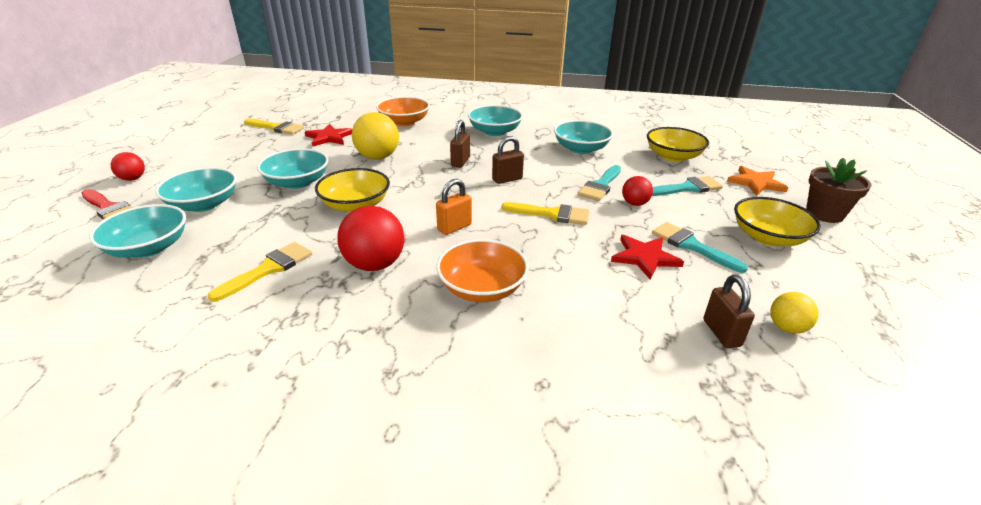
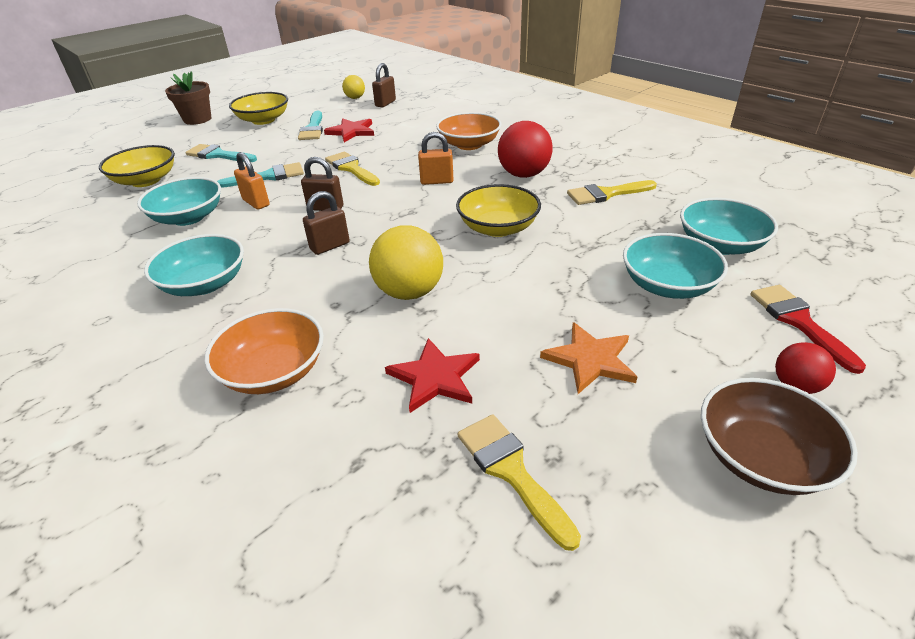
camera: 140 degrees left, 5 degrees up
(165, 154) = (761, 457): none -> brown bowl
(297, 182) = (542, 282): turquoise bowl -> none
(562, 168) = (256, 203): none -> orange padlock
(634, 203) = (281, 157): red ball -> none
(756, 183) = (167, 144): orange star -> orange star (590, 359)

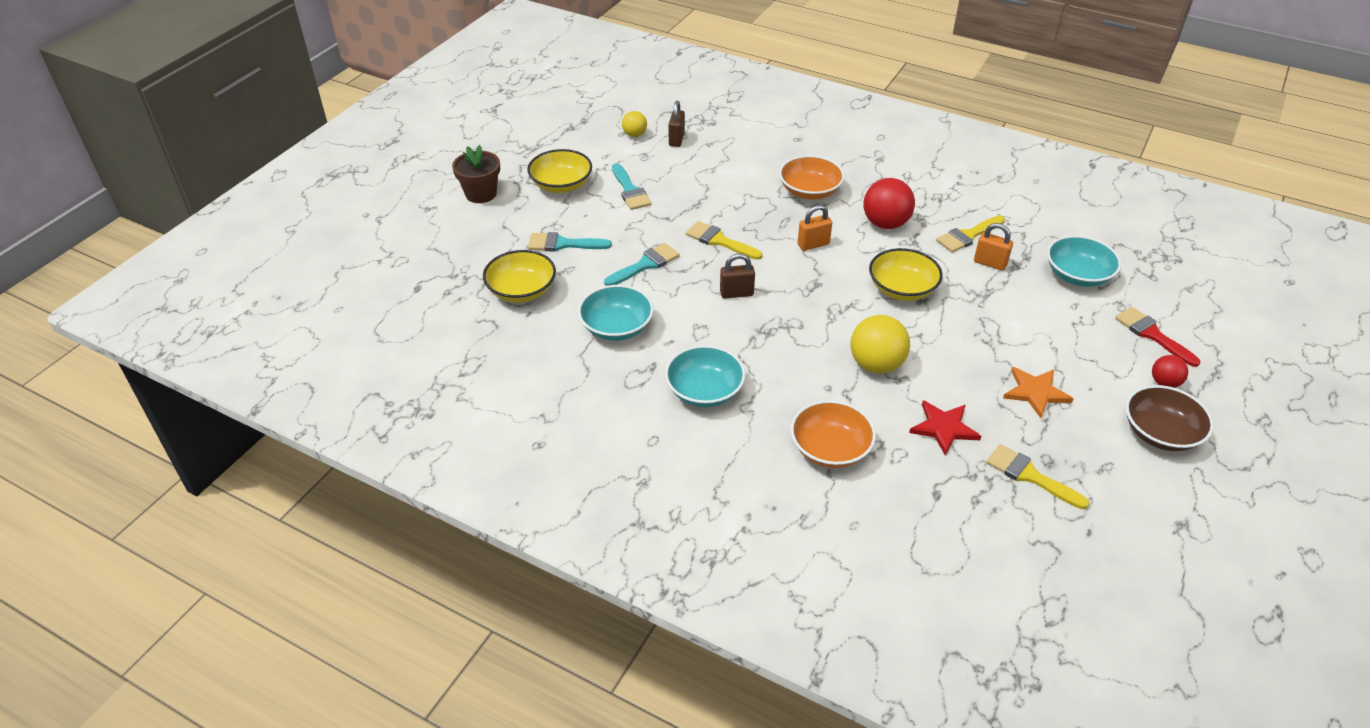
camera: 20 degrees left, 5 degrees up
(256, 203) = (665, 299): orange padlock -> orange padlock (990, 263)
(330, 246) = (776, 334): brown padlock -> none
(351, 131) = (676, 189): red star -> none
(667, 285) = (1057, 321): turquoise bowl -> none

